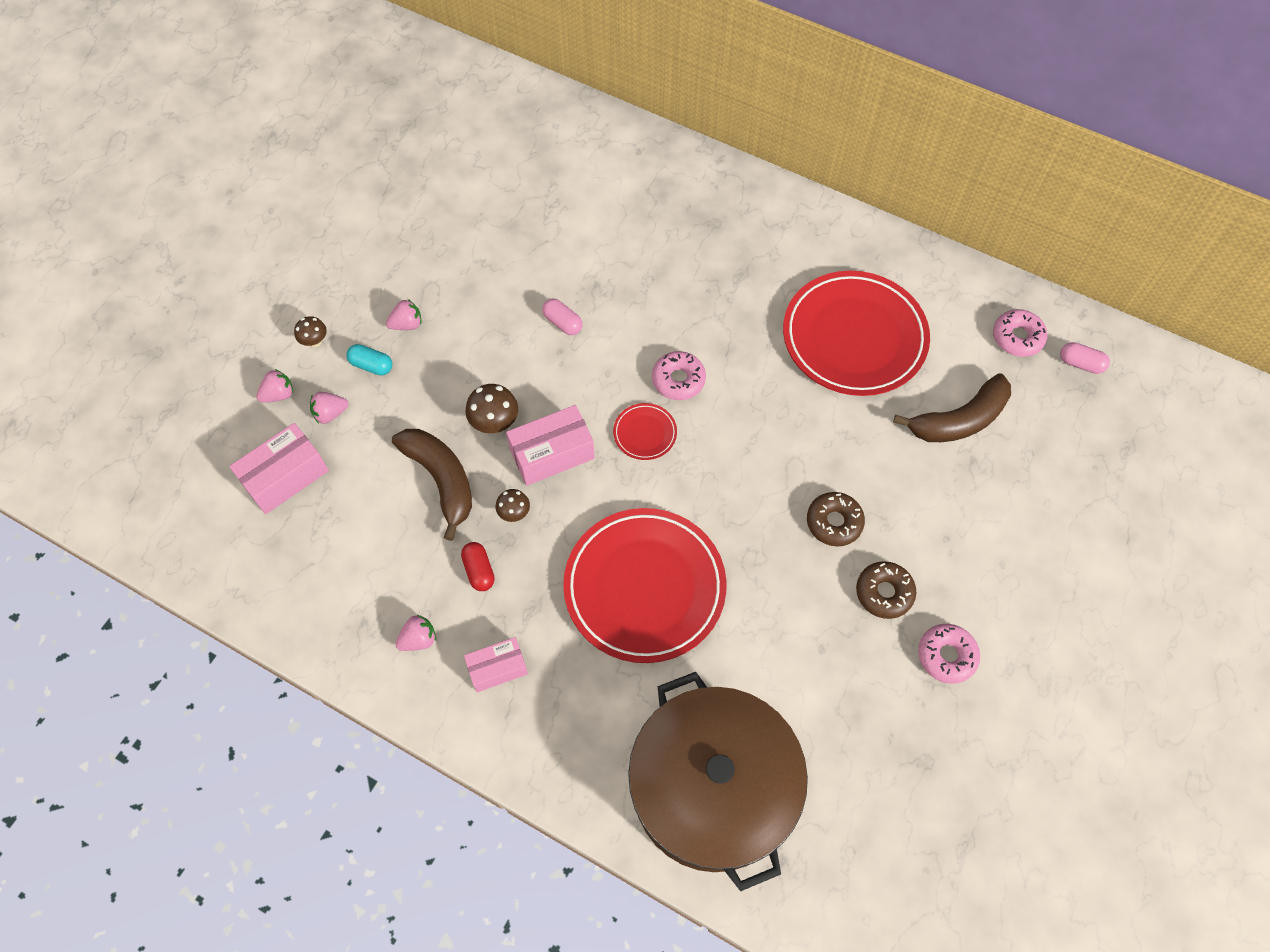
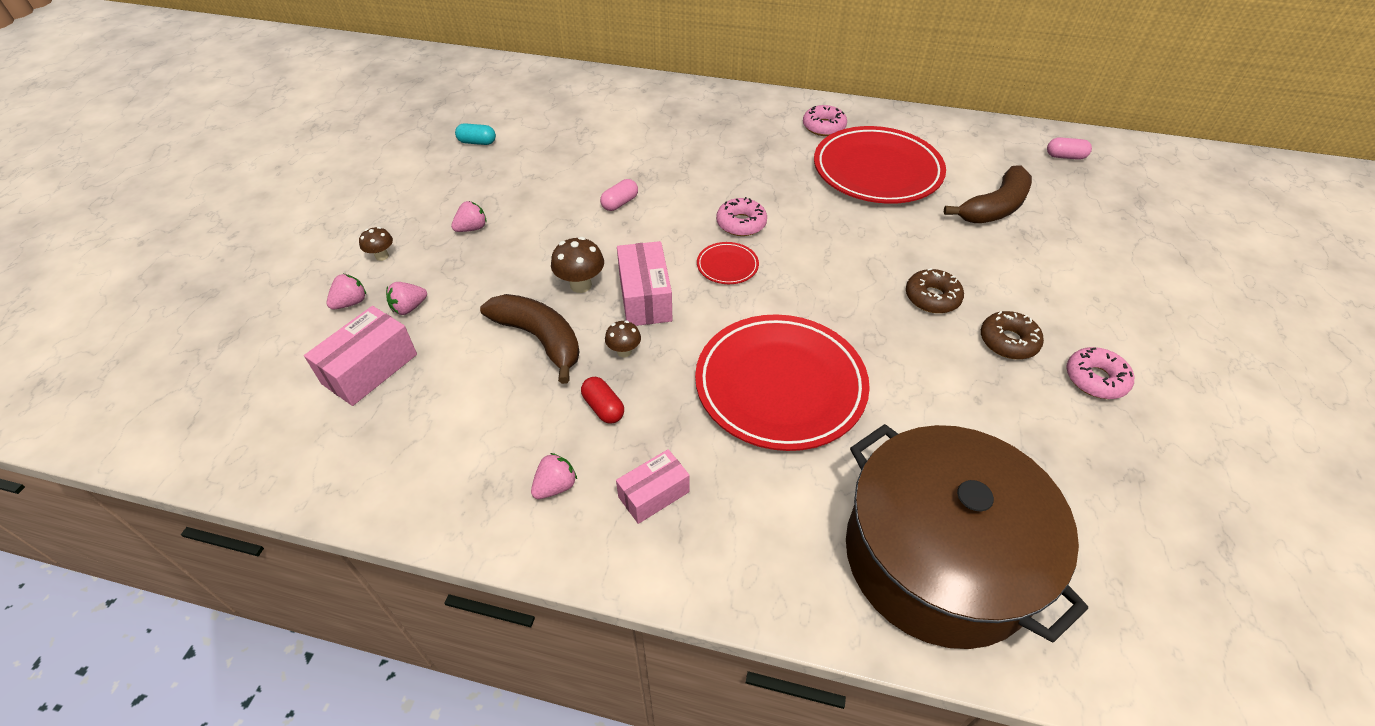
camera: 15 degrees left, 15 degrees down
(371, 365) = (444, 264): turquoise capsule -> turquoise capsule (477, 142)
(552, 454) = (645, 297): pink box -> pink box turned 60 degrees counterclockwise
(562, 323) = (620, 203): pink capsule -> pink capsule turned 75 degrees counterclockwise
(1017, 337) = (1006, 149): pink donut -> pink donut (823, 127)

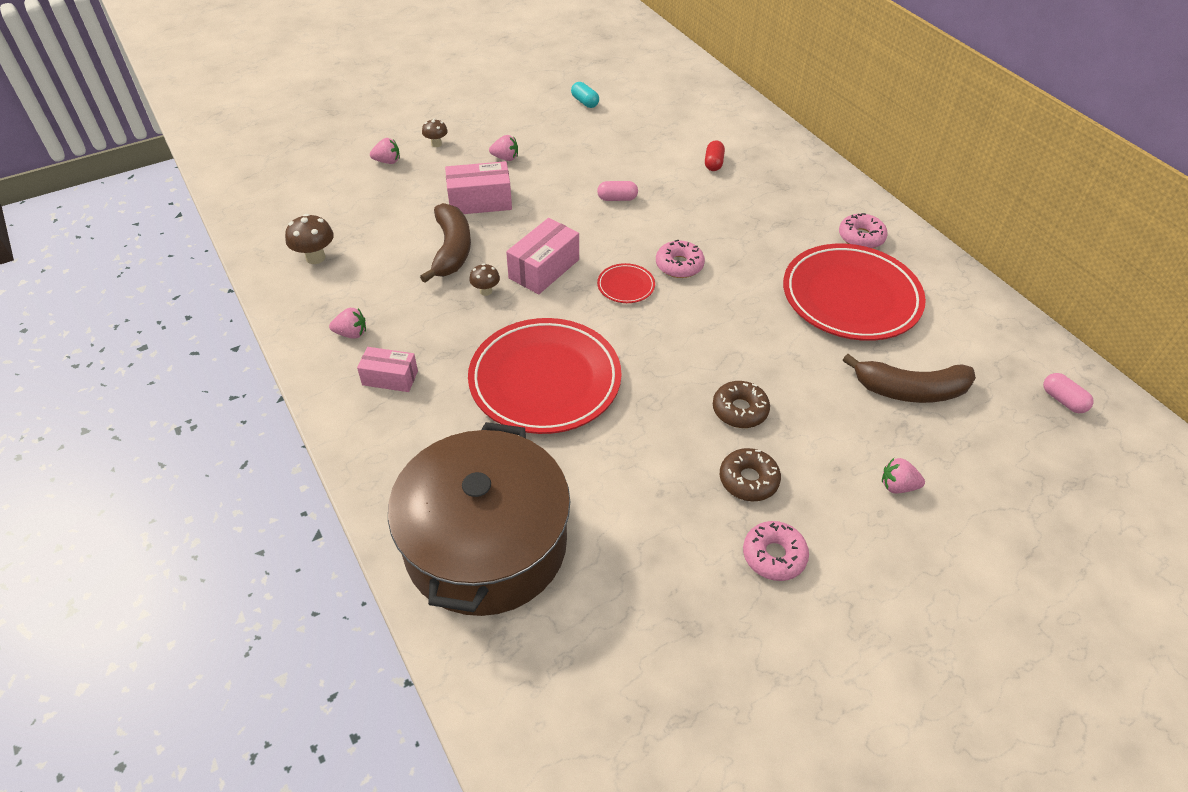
camera: 45 degrees right, 0 degrees up
(370, 369) = (350, 205): pink box -> pink box (480, 201)
(409, 308) = (411, 184): pink strawberry -> pink strawberry (897, 486)
(581, 285) = (518, 235): brown mushroom -> brown mushroom (315, 257)
(603, 408) = (430, 313): red capsule -> red capsule (713, 163)

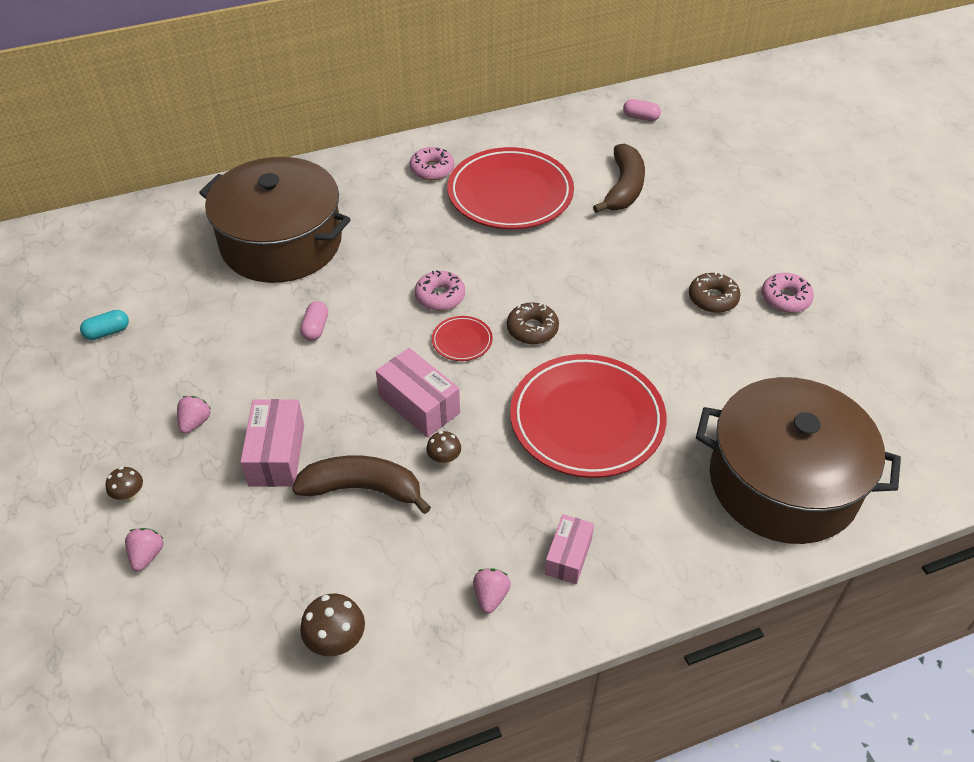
camera: 80 degrees left, 0 degrees up
(713, 163) = (281, 243): red capsule -> brown pot
(739, 410) = (637, 289): brown donut -> brown donut (532, 329)
(897, 486) = (719, 218): pink strawberry -> none
(1063, 400) = (640, 117): pink capsule -> pink capsule turned 45 degrees clockwise

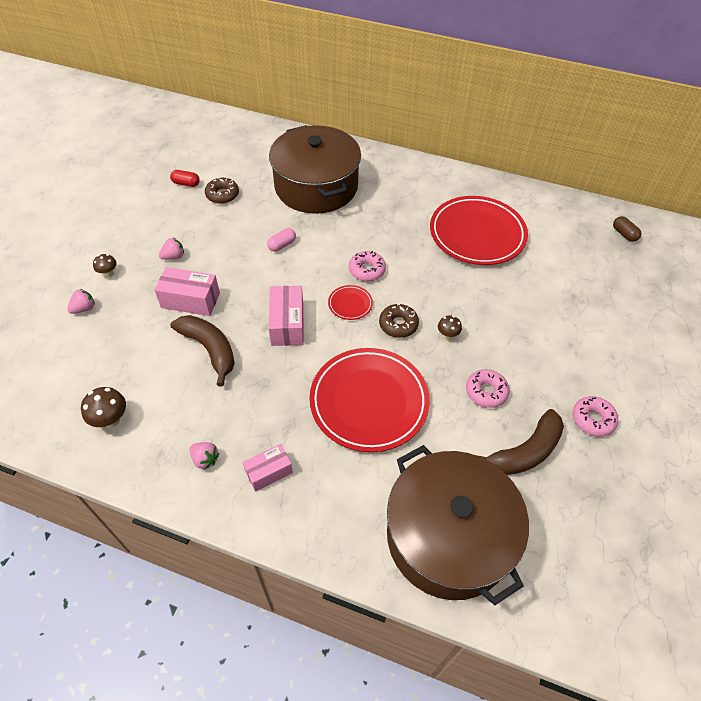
camera: 40 degrees right, 5 degrees up
(107, 332) = (186, 184): turquoise capsule -> red capsule
(276, 455) = (190, 300): pink box -> pink box turned 60 degrees clockwise
(432, 169) = (445, 192): pink donut -> pink donut (486, 392)
(444, 460) = (266, 365): brown mushroom -> brown mushroom (447, 335)
(491, 596) = (205, 459): pink strawberry -> pink strawberry turned 75 degrees clockwise
(623, 188) = (558, 274): brown banana -> brown banana (525, 452)
(640, 117) = (624, 234): pink capsule -> brown capsule
(713, 298) = (538, 384): brown donut -> brown donut (222, 195)

